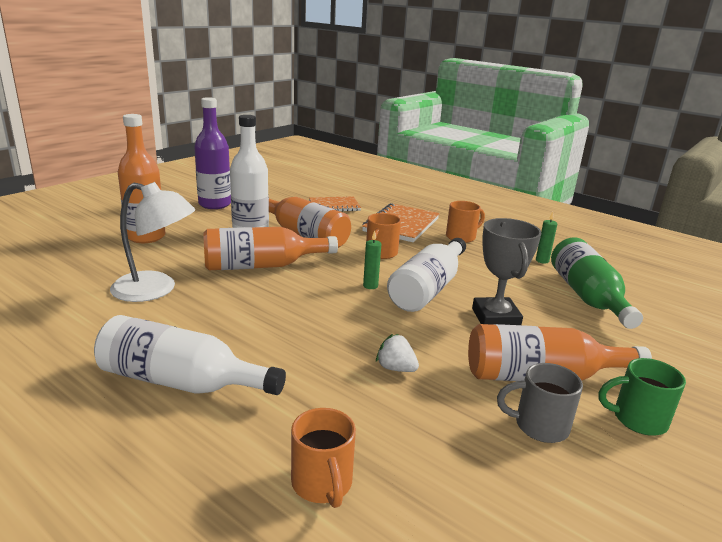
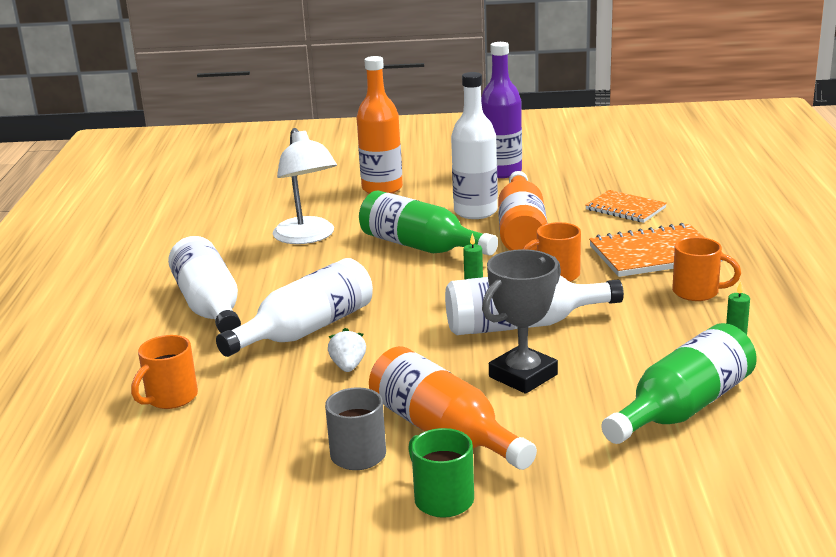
camera: 55 degrees right, 0 degrees up
(262, 266) = (421, 246): orange bottle -> green bottle
(308, 358) = (306, 330): none -> white bottle

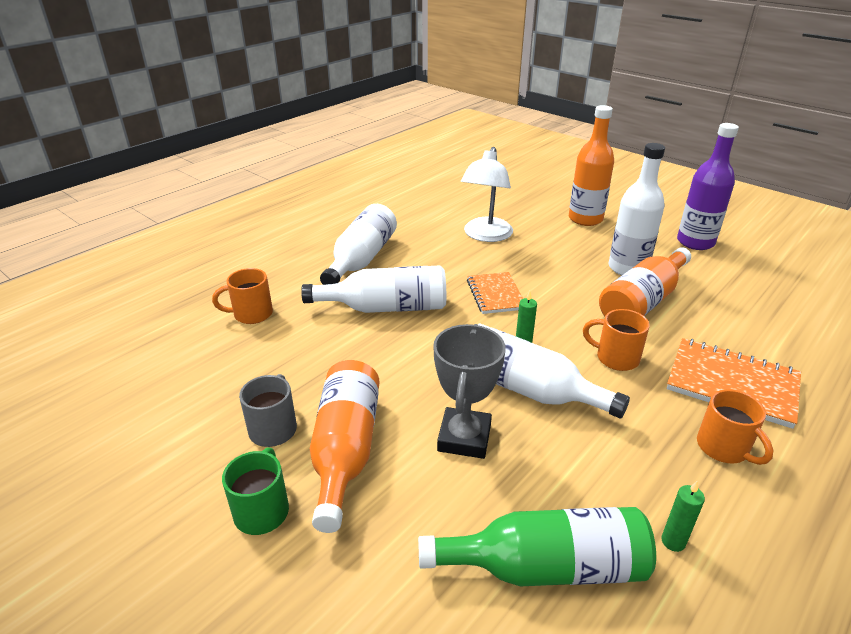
camera: 40 degrees right, 10 degrees up
(348, 366) = (368, 352): white strawberry -> none
(421, 246) = (547, 279): green bottle -> none
(523, 376) = (464, 438): grey trophy -> grey trophy turned 75 degrees counterclockwise
(625, 209) = (763, 324): orange notebook -> orange notebook (495, 294)

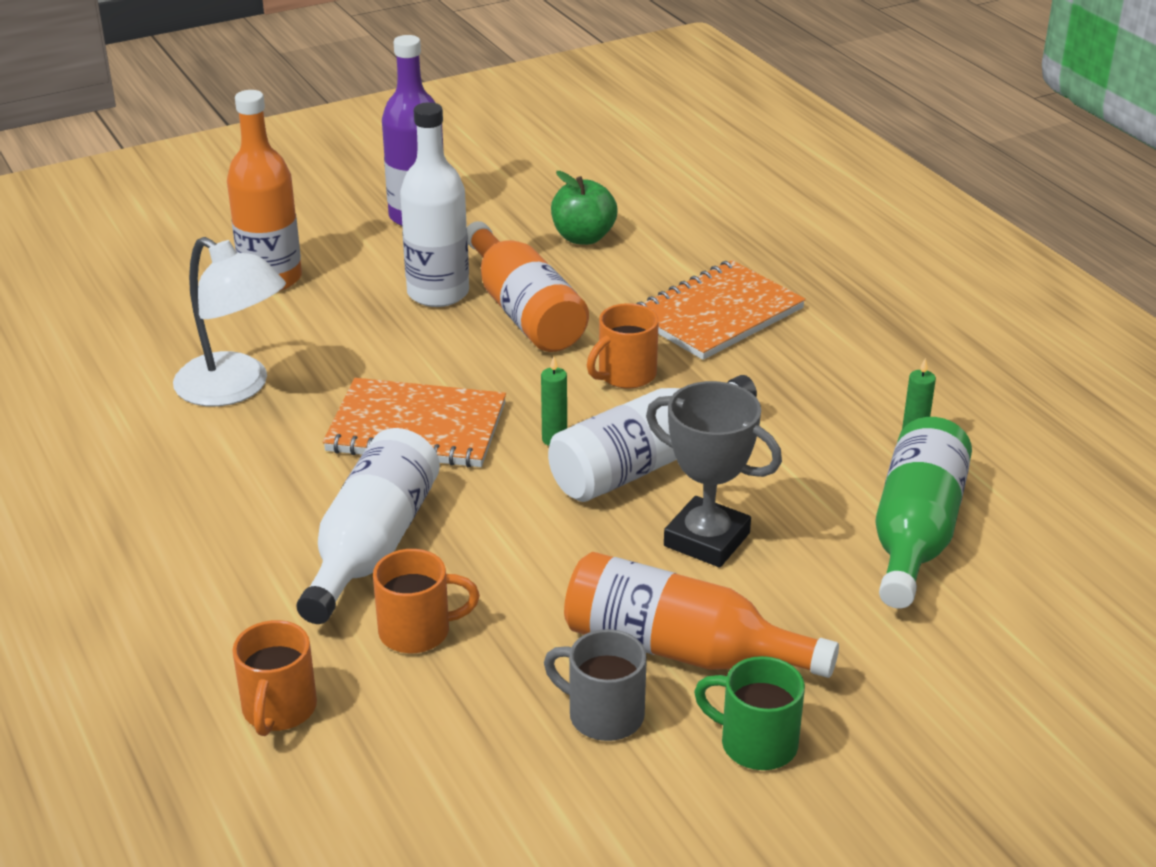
camera: 70 degrees left, 0 degrees up
(361, 259) = (195, 544): white bottle -> none
(495, 294) = (416, 428): orange notebook -> orange notebook, size x1.52
(723, 448) = (808, 361): orange mug -> orange mug (417, 631)
(751, 303) = (583, 237): none -> green apple

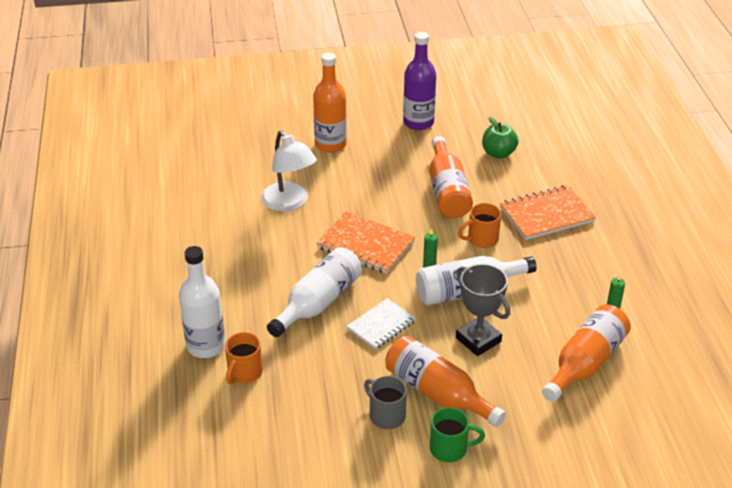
camera: 20 degrees right, 5 degrees up
(417, 631) = (320, 351): orange mug -> none
(438, 293) = (409, 171): white bottle -> white bottle (206, 346)
(514, 557) = (381, 325): none -> white notebook
(756, 743) = (450, 449): green mug -> green mug turned 135 degrees clockwise
(915, 533) = (585, 363): green bottle -> orange bottle

